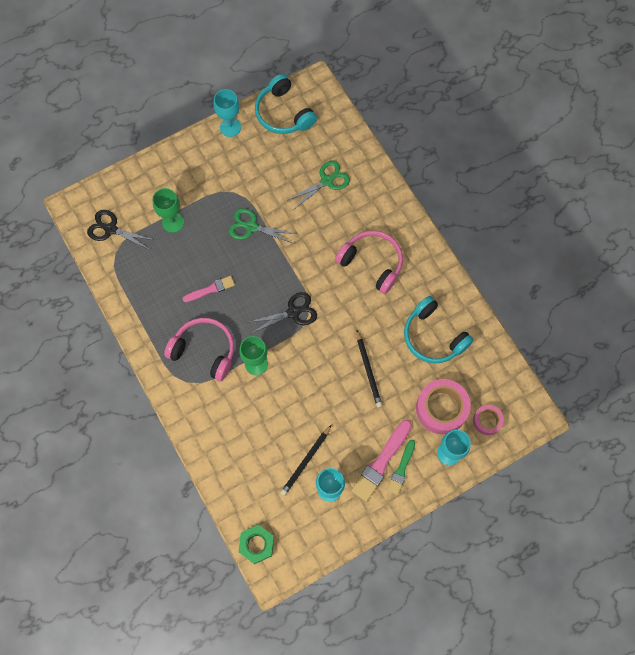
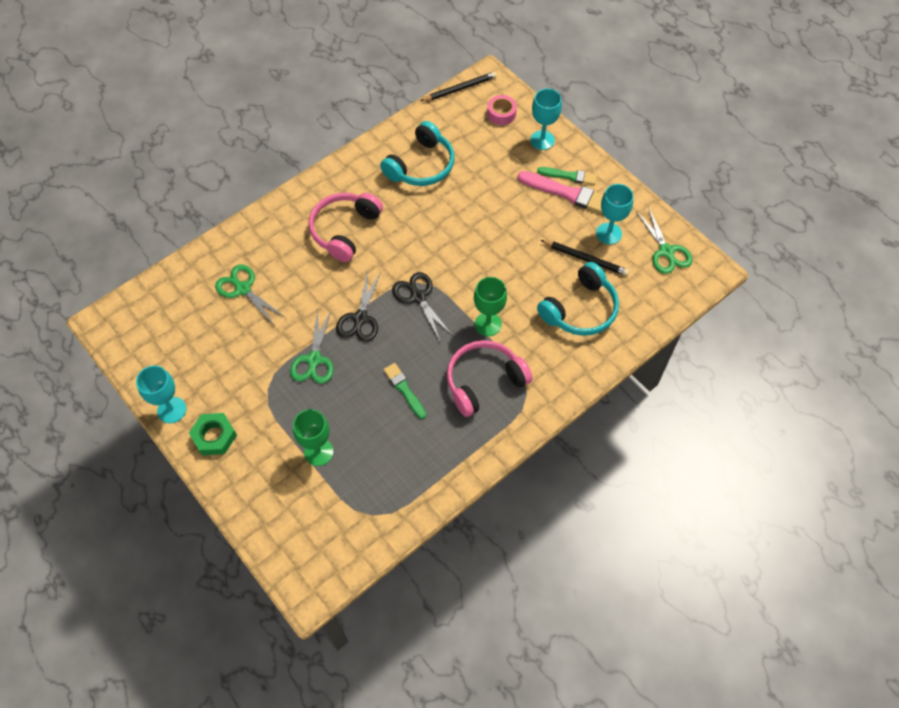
camera: 100 degrees left, 10 degrees down
(111, 229) = (338, 529): black scissors -> black scissors (360, 318)
(204, 350) = (484, 381): pink headphones -> pink headphones turned 45 degrees clockwise
(210, 289) = (404, 389): pink brush -> green brush
(256, 544) = (686, 289): green nut -> green nut (214, 436)
(283, 113) = (149, 351): turquoise headphones -> turquoise headphones (580, 309)
(300, 538) = (666, 251): none -> green scissors
(368, 370) = (471, 217): black pencil -> black pencil (459, 89)
(441, 408) = (498, 150): pink tape -> none

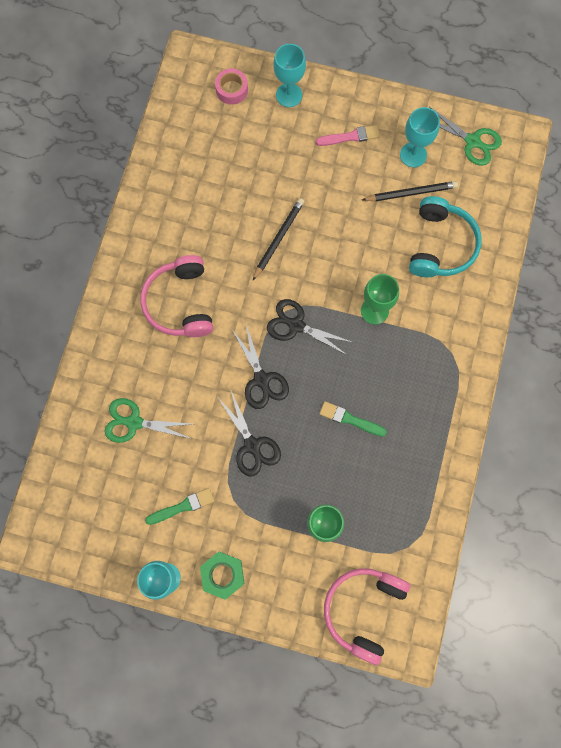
camera: 35 degrees left, 15 degrees up
(314, 359) = (252, 445): green scissors -> black scissors
(421, 166) = (199, 191): turquoise headphones -> none
(459, 89) = (173, 86): black pencil -> black pencil (278, 239)
(484, 381) = (409, 366): pink headphones -> pink headphones (363, 609)
(567, 193) = (350, 137): pink brush -> pink brush, size x0.62
(569, 176) = (339, 117): green brush -> green brush (182, 506)

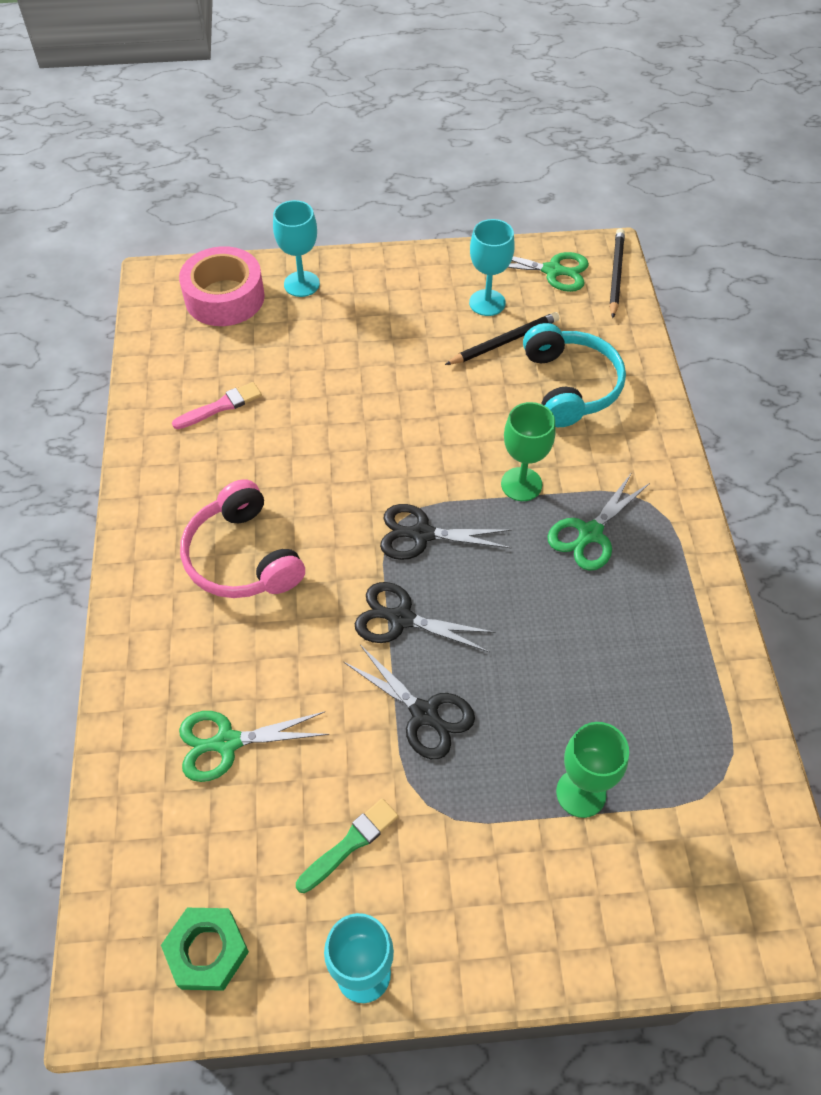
camera: 20 degrees left, 20 degrees down
(222, 575) = (457, 930): green nut -> green nut (207, 951)
(232, 90) = (224, 297): pink tape -> pink tape, size x1.81
(261, 379) = (401, 619): black scissors -> black scissors turned 150 degrees clockwise
(278, 239) = (353, 440): black pencil -> black pencil (616, 274)
(350, 137) = (399, 305): pink brush -> pink brush (220, 406)
(350, 419) = (552, 630): green brush -> none
(363, 609) = (704, 901): pink headphones -> none
(403, 362) = (590, 533): none -> green scissors

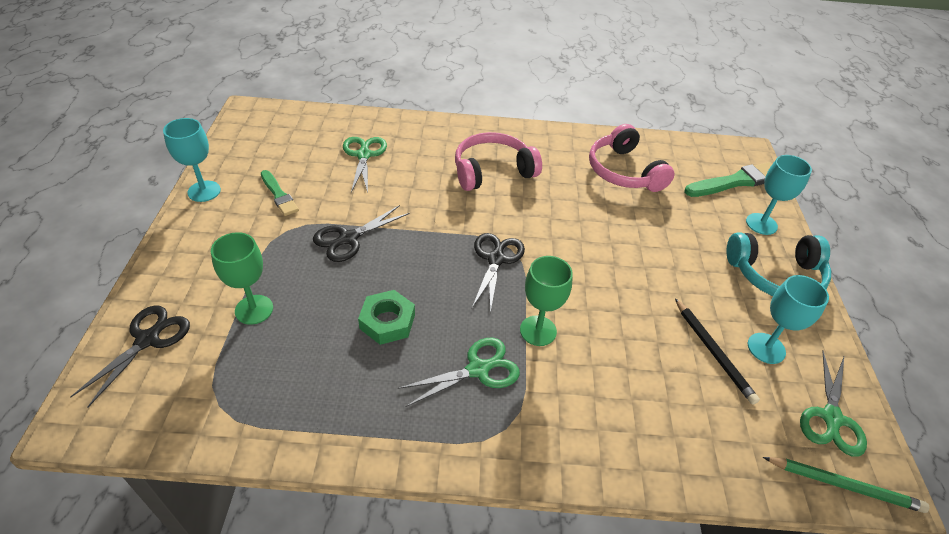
camera: 95 degrees right, 10 degrees down
(207, 951) = (251, 140): green nut -> green nut (387, 321)
(220, 406) = (623, 171): pink brush -> pink headphones
(224, 297) = (736, 181): pink tape -> green brush
(401, 619) = (425, 238): black scissors -> black scissors (147, 339)
(570, 386) = (658, 395): turquoise headphones -> turquoise headphones (775, 275)
(590, 533) = (478, 369): green scissors -> green scissors turned 105 degrees clockwise
(616, 274) = (843, 485): black pencil -> green pencil

